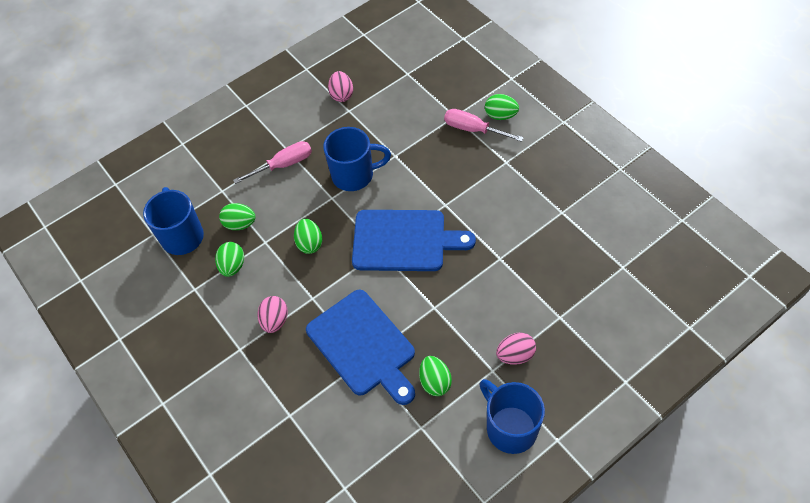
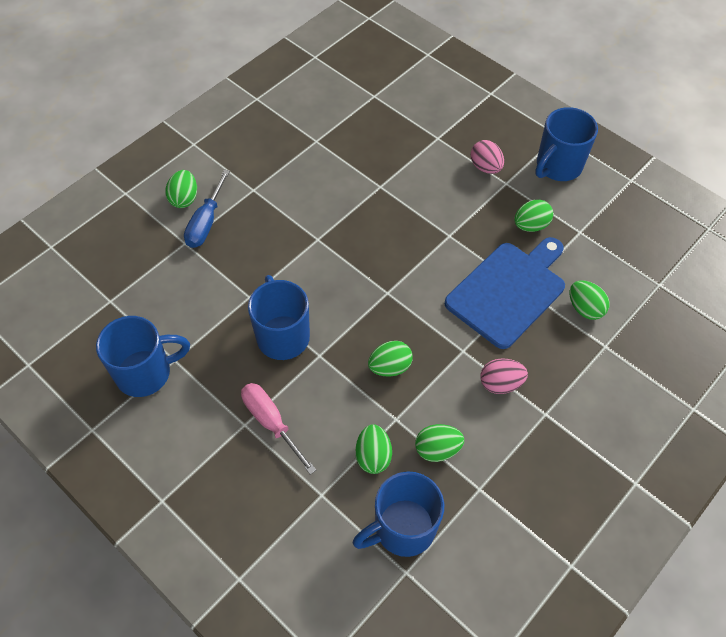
camera: 105 degrees left, 0 degrees up
(332, 408) = (584, 308): none -> green egg
(342, 95) = (145, 373): pink egg -> blue mug
(404, 240) = (371, 271): blue cutting board -> none
(474, 129) = (206, 222): pink screwdriver -> blue screwdriver

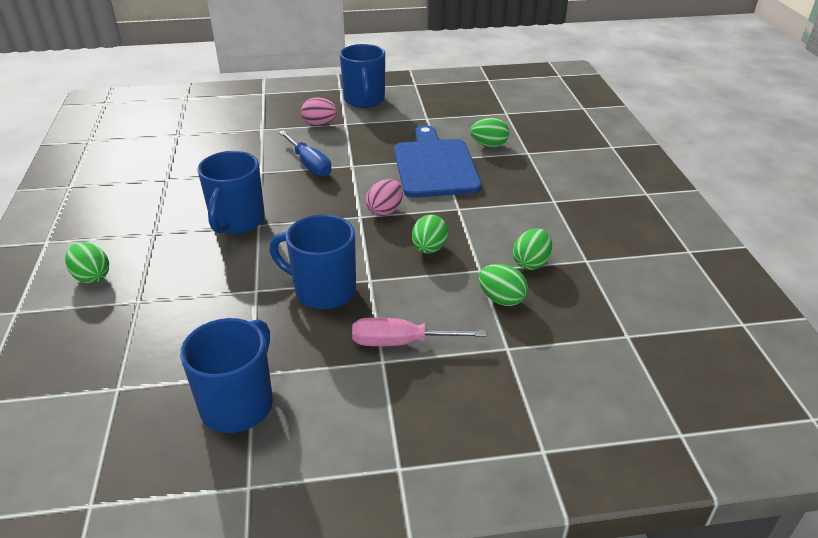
camera: 50 degrees left, 20 degrees down
(206, 222) = (139, 276): blue screwdriver -> blue screwdriver (309, 164)
(402, 528) = (585, 317): blue mug -> blue mug (237, 221)
(500, 383) = (507, 206): pink egg -> pink egg (385, 211)
(530, 225) = (394, 132): green egg -> none

